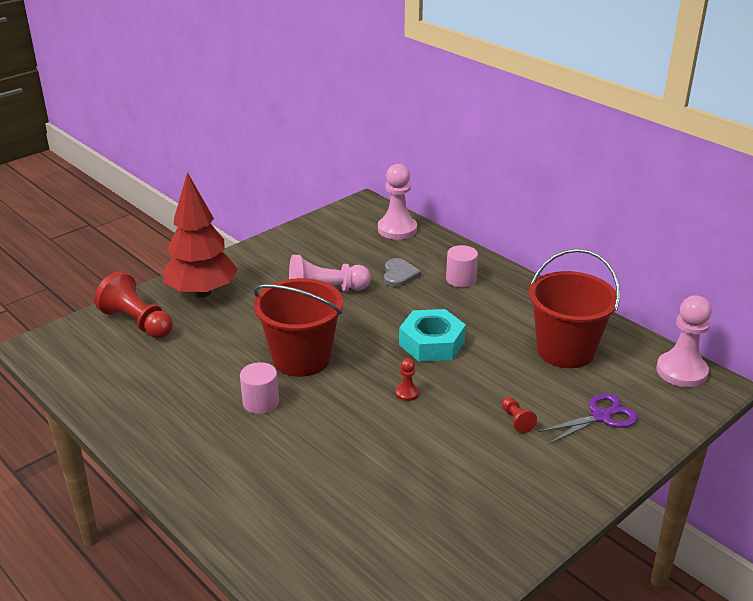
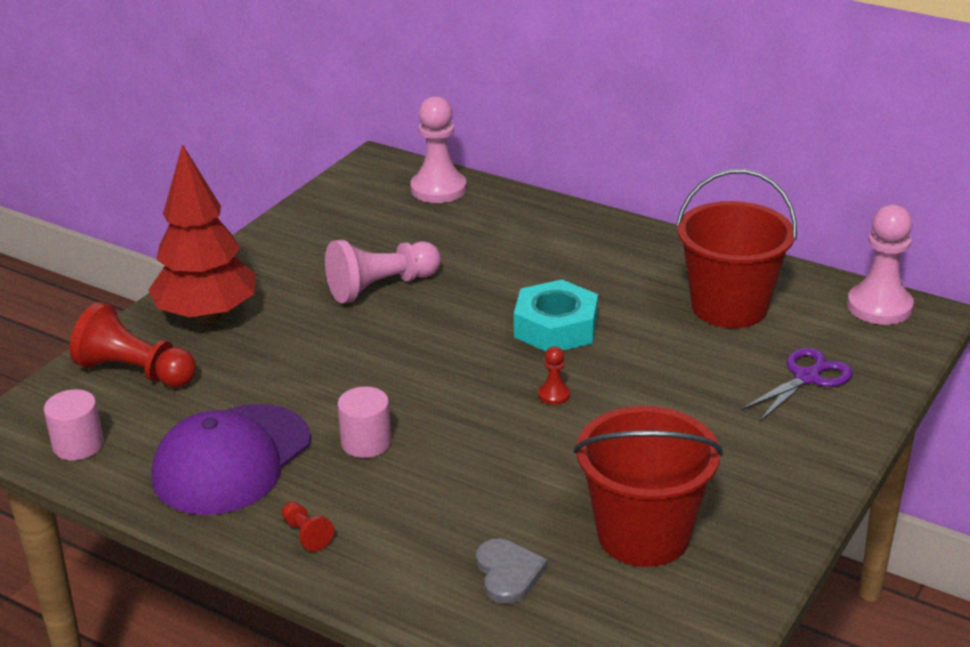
camera: 15 degrees left, 0 degrees up
(166, 397) = (231, 460): none -> purple cap
(301, 358) = (392, 377): red bucket -> red bucket (643, 535)
(399, 275) = (471, 248): grey heart -> grey heart (508, 573)
(461, 279) = (555, 241): pink cylinder -> pink cylinder (78, 445)
(516, 421) = (707, 402): red pawn -> red pawn (306, 534)

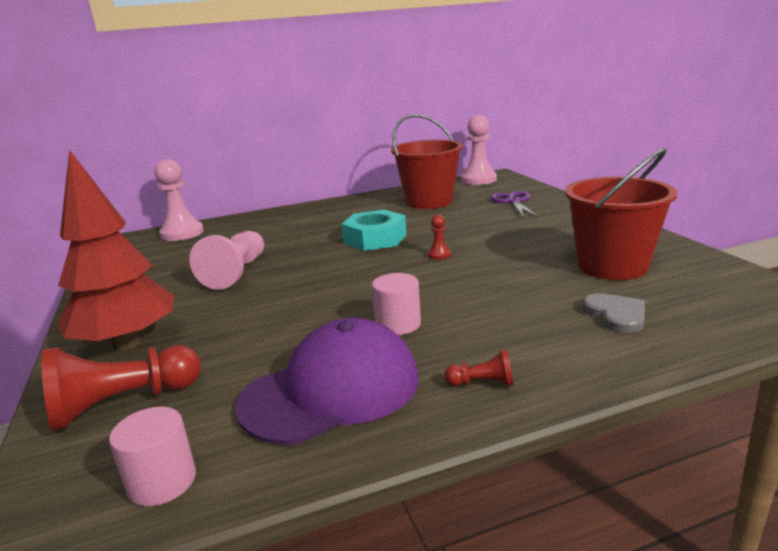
camera: 50 degrees left, 10 degrees down
(231, 460) = (331, 390): purple cap -> purple cap turned 105 degrees counterclockwise
(508, 573) = (616, 315): grey heart -> grey heart turned 45 degrees clockwise

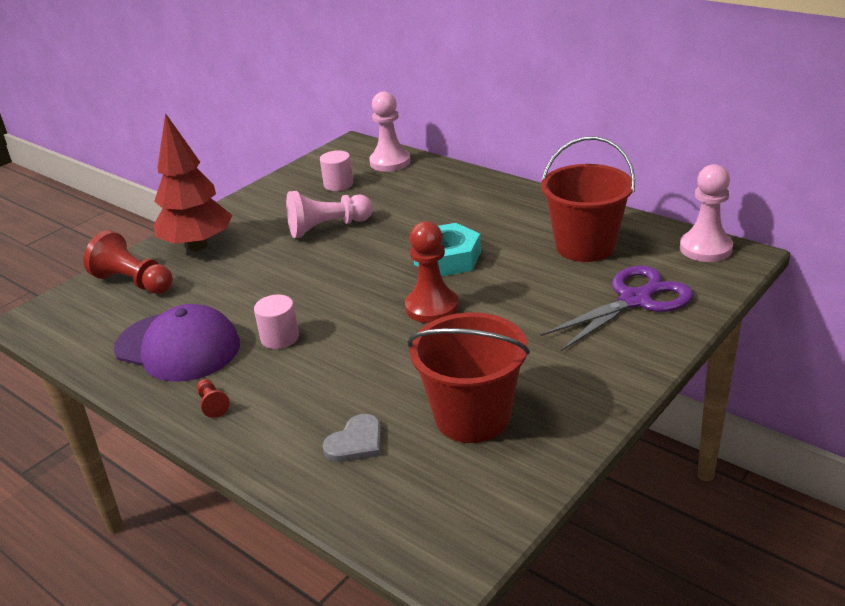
camera: 60 degrees right, 10 degrees up
(162, 482) = (74, 332): pink cylinder -> pink cylinder (338, 184)
(439, 255) = (432, 307): red pawn -> red pawn, size x2.16
(513, 202) = (635, 300): purple scissors -> purple scissors, size x1.54

